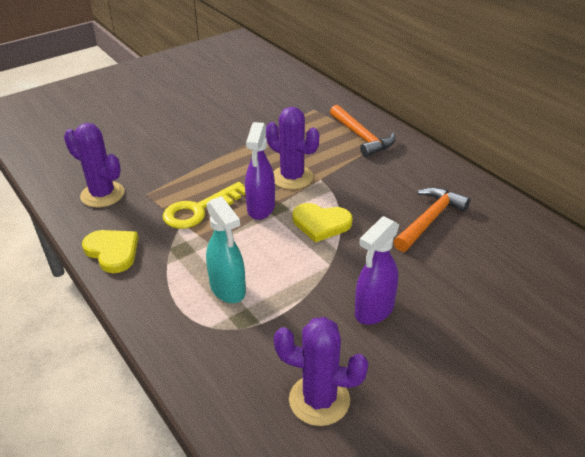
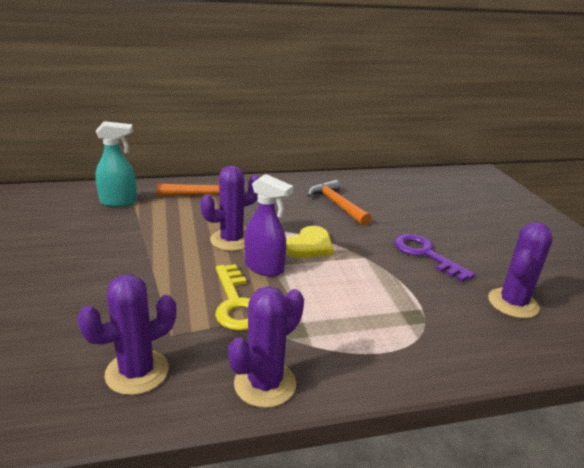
camera: 70 degrees left, 10 degrees down
(112, 251) = (265, 384): yellow heart -> purple cactus
(228, 289) = (371, 315): turquoise spray bottle -> turquoise spray bottle (119, 202)
(374, 310) = (425, 254): purple spray bottle -> purple key

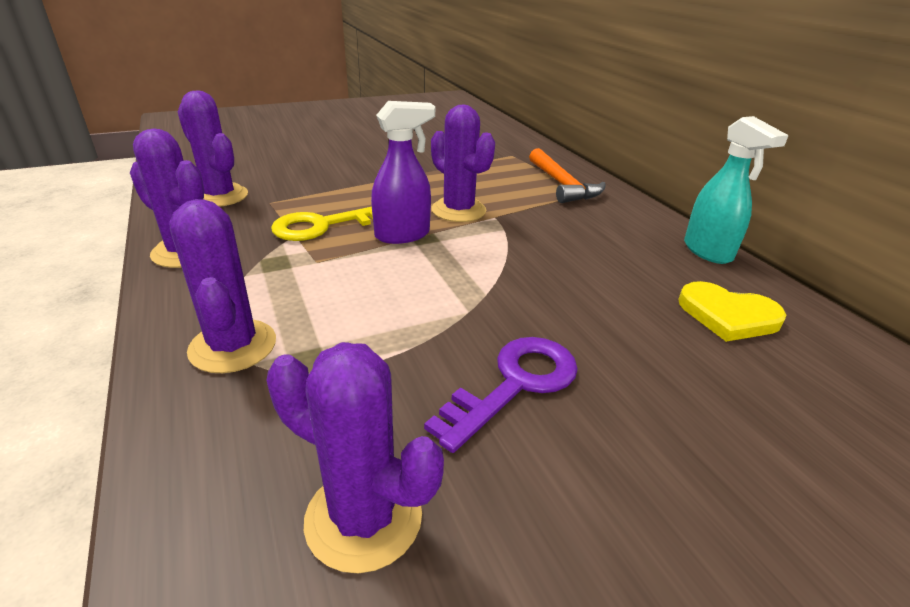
camera: 80 degrees right, 5 degrees up
(119, 202) = (503, 150): turquoise spray bottle -> turquoise spray bottle (708, 251)
(264, 268) = (403, 235): purple spray bottle -> purple spray bottle turned 135 degrees counterclockwise
(309, 246) = (476, 262): yellow heart -> yellow heart (728, 315)
(337, 205) = (634, 280): orange hammer -> none
(403, 346) = (233, 346): none -> purple cactus

